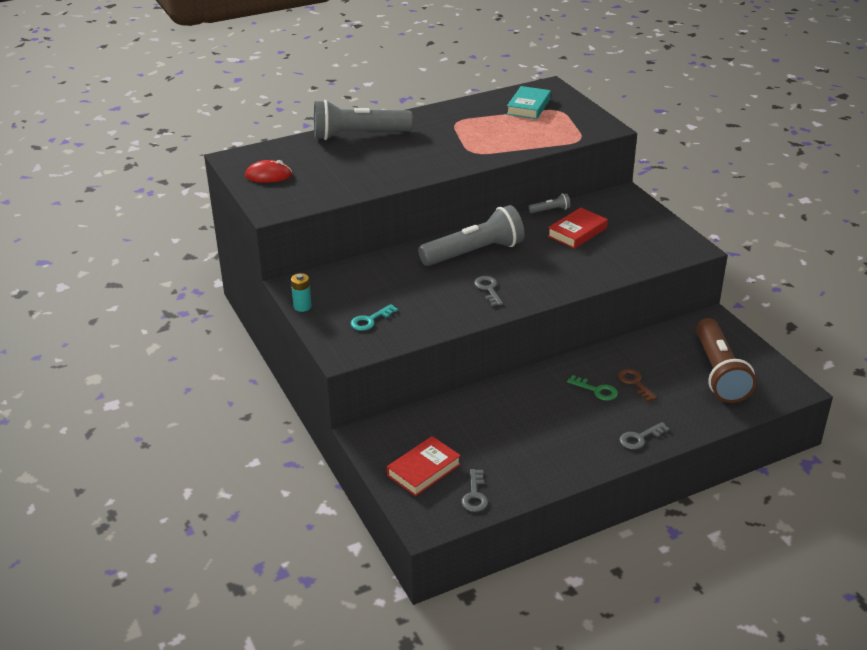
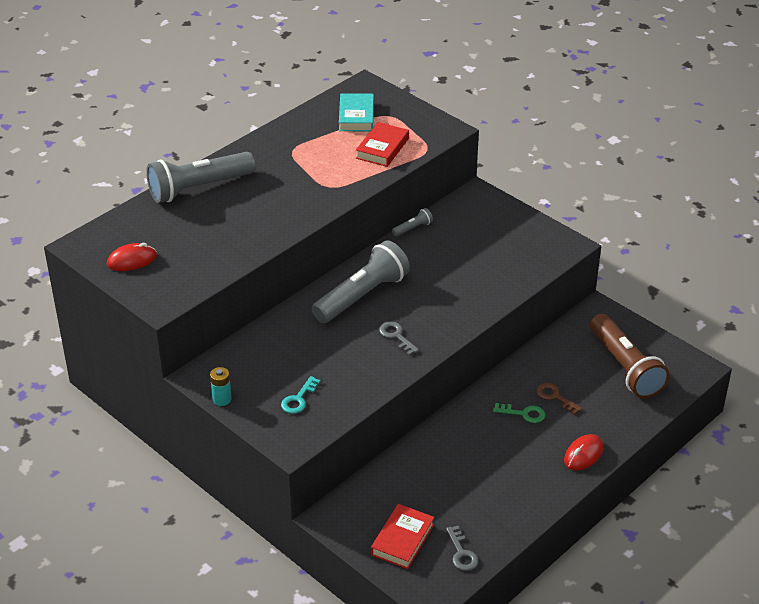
camera: 20 degrees left, 5 degrees up
(577, 232) = (451, 249): red book -> red book (382, 148)
(640, 438) = (583, 454): grey key -> red mouse

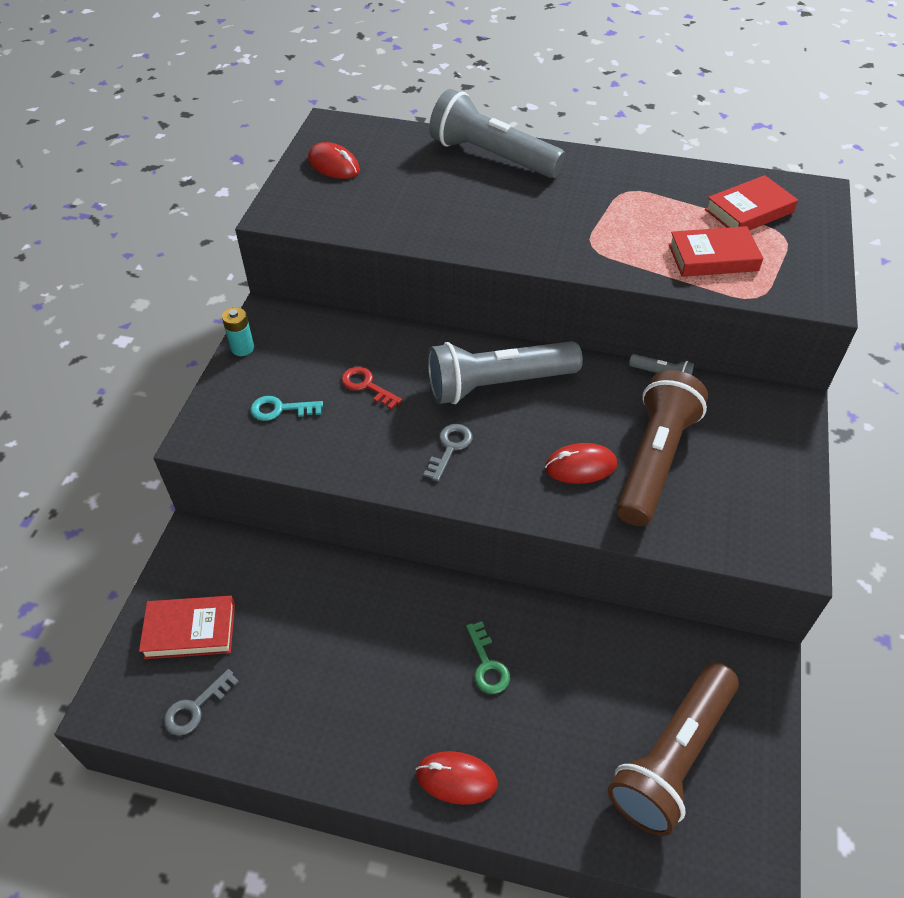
camera: 60 degrees right, 10 degrees up
(312, 352) = (367, 386): none -> red key
(356, 116) = (749, 211): turquoise book -> red book
(362, 296) = (497, 384): grey flashlight -> grey flashlight turned 150 degrees clockwise
(453, 290) = (580, 466): none -> red mouse
(472, 261) = (654, 460): none -> brown flashlight
(555, 397) = (545, 689): brown key -> none

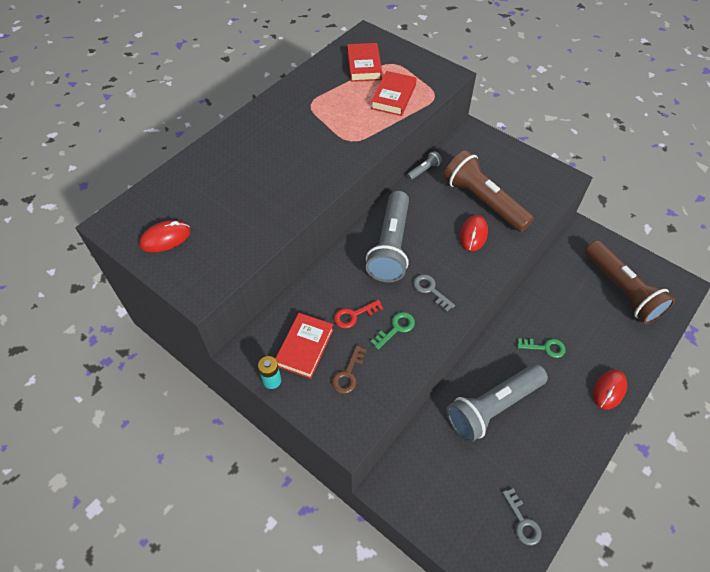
camera: 65 degrees left, 5 degrees up
(190, 630) = (462, 509): red book -> red book (304, 347)
(280, 409) = (348, 374): turquoise key -> brown key
(368, 432) = (396, 328): none -> green key
(492, 156) = (226, 150): grey flashlight -> grey flashlight (493, 407)

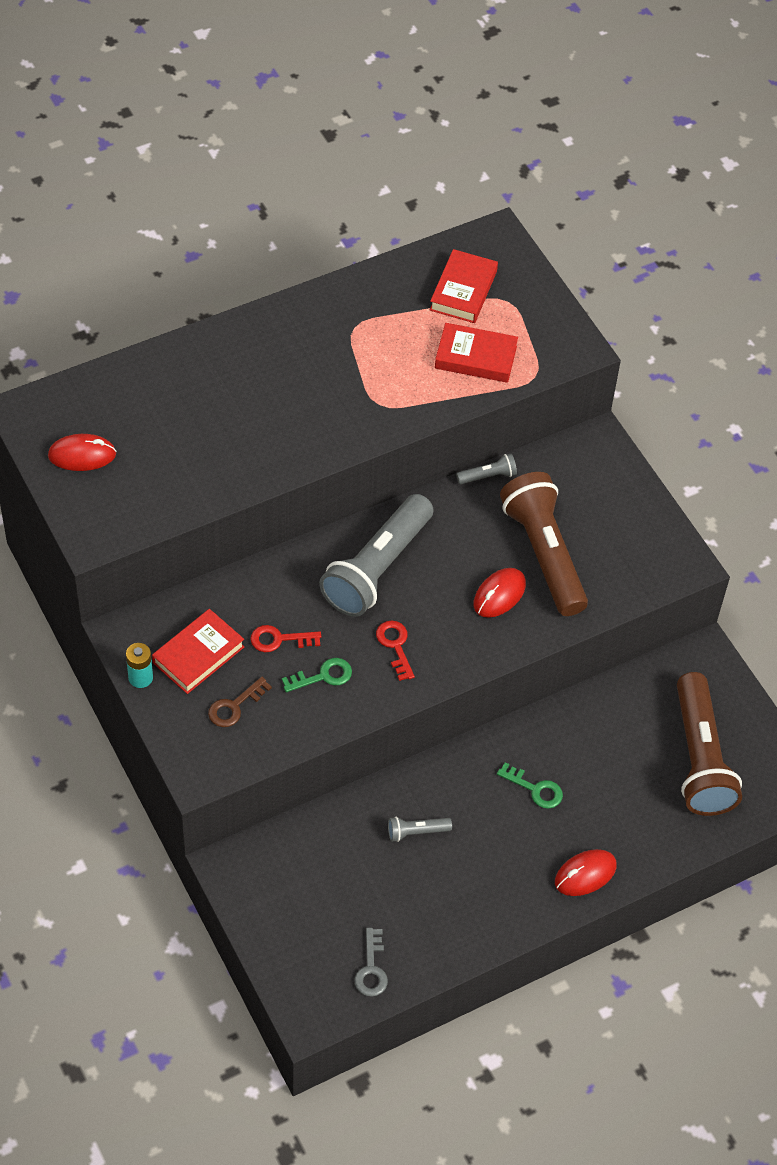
camera: 20 degrees right, 0 degrees up
(393, 97) = (475, 357): red book -> red book turned 60 degrees clockwise
(430, 290) = (395, 646): grey key -> red key
(493, 407) = (416, 832): grey flashlight -> grey flashlight, size x0.41

